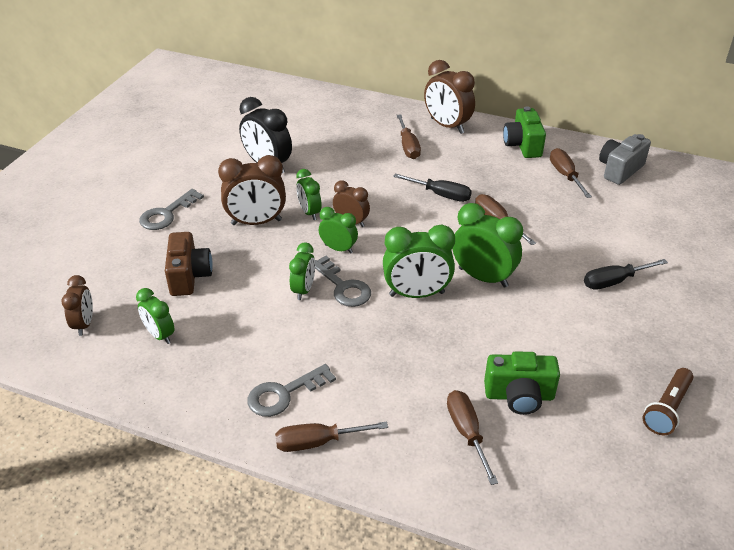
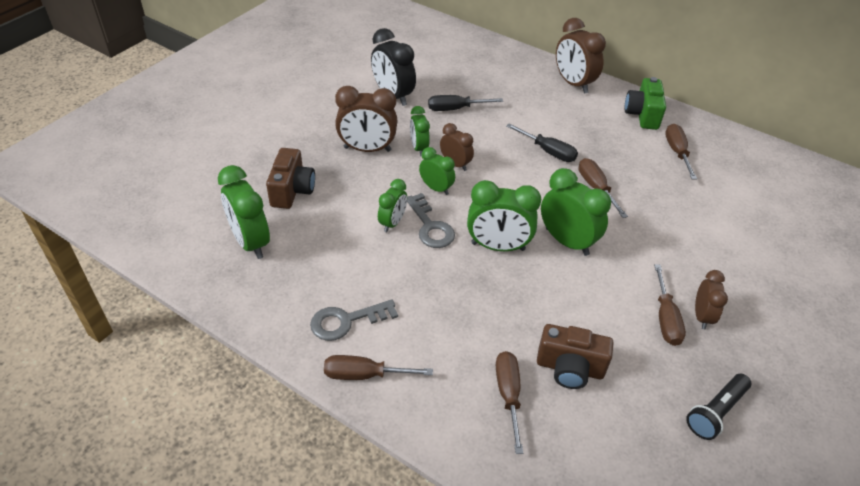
camera: 10 degrees right, 5 degrees up
(84, 324) = (187, 219): brown clock -> brown clock (701, 316)
(160, 335) = (250, 242): green clock -> green clock, size x1.66
(167, 214) = (289, 127): grey key -> none
(408, 146) = (530, 98): brown screwdriver -> brown screwdriver (665, 318)
(519, 396) = (569, 368): green camera -> brown camera
(614, 281) = (697, 269): black screwdriver -> black screwdriver (455, 109)
(619, 170) = (734, 155): grey camera -> none
(667, 409) = (716, 412): brown flashlight -> black flashlight

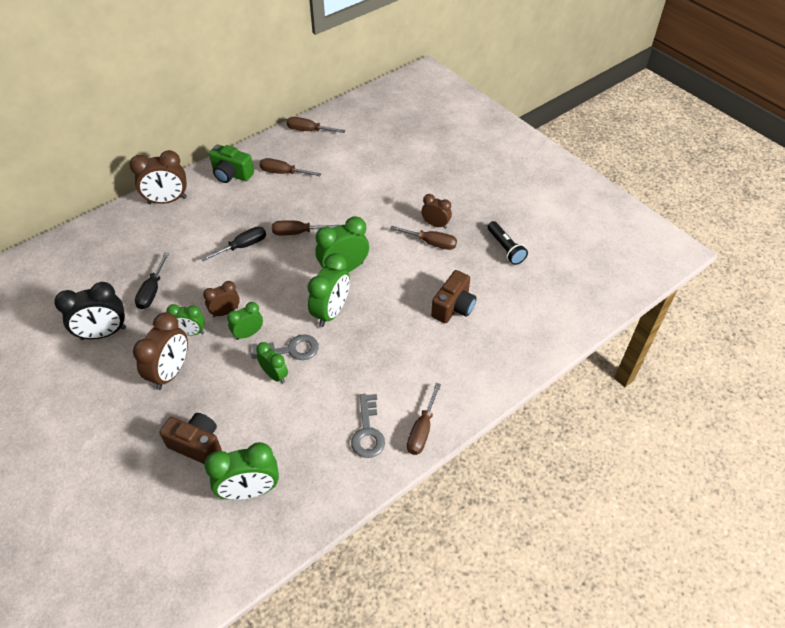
camera: 70 degrees left, 5 degrees up
(508, 395) = (464, 347): brown screwdriver -> brown screwdriver (309, 130)

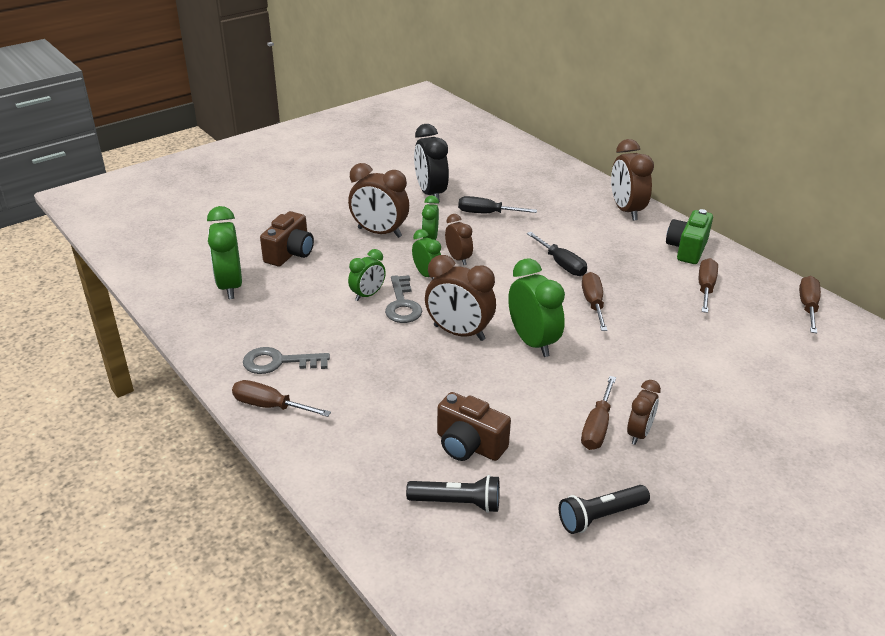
camera: 90 degrees right, 15 degrees down
(331, 312) = (459, 333): green clock -> brown clock
(505, 313) = (457, 503): none -> black flashlight

